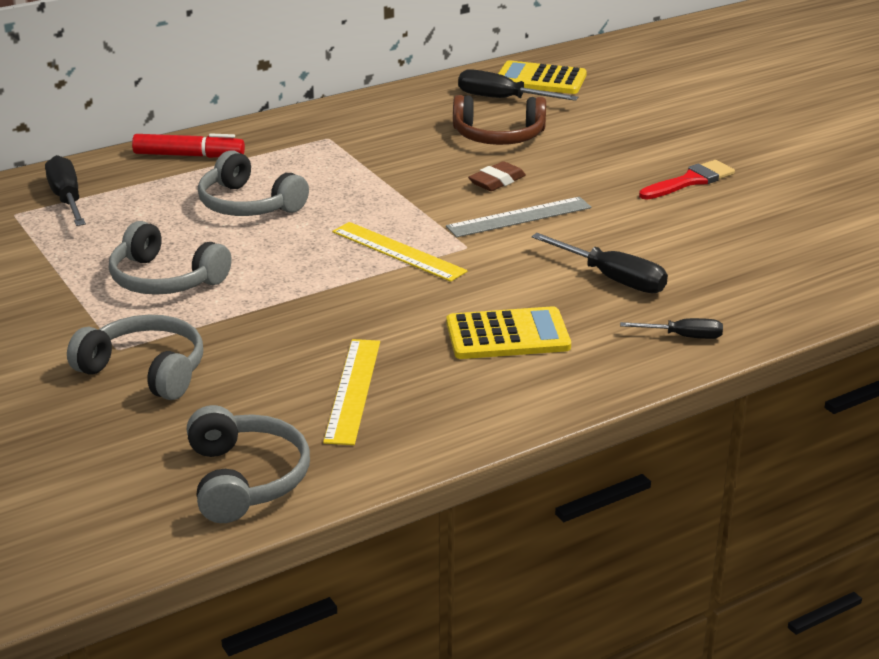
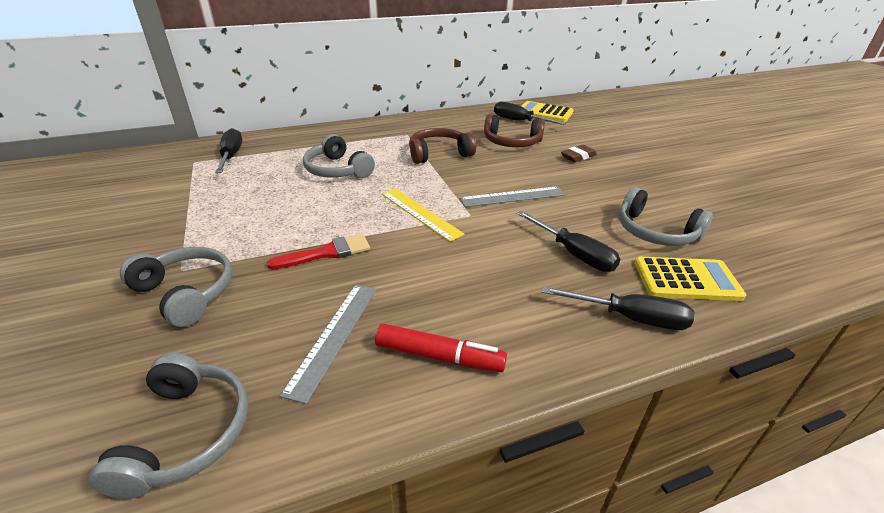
camera: 10 degrees right, 5 degrees up
(165, 279) = (252, 216): grey headphones -> grey headphones (655, 232)
(189, 155) = (319, 137): red marker -> red marker (439, 356)
(352, 390) = (334, 336): yellow ruler -> grey ruler
(392, 165) = (439, 154): none -> brown headphones
(497, 181) = (503, 170): brown eraser -> brown eraser (578, 156)
(507, 335) = (480, 296): yellow calculator -> yellow calculator (686, 280)
(683, 336) = (630, 318): black screwdriver -> black screwdriver, size x1.63
(690, 181) = (637, 183): red brush -> red brush (327, 253)

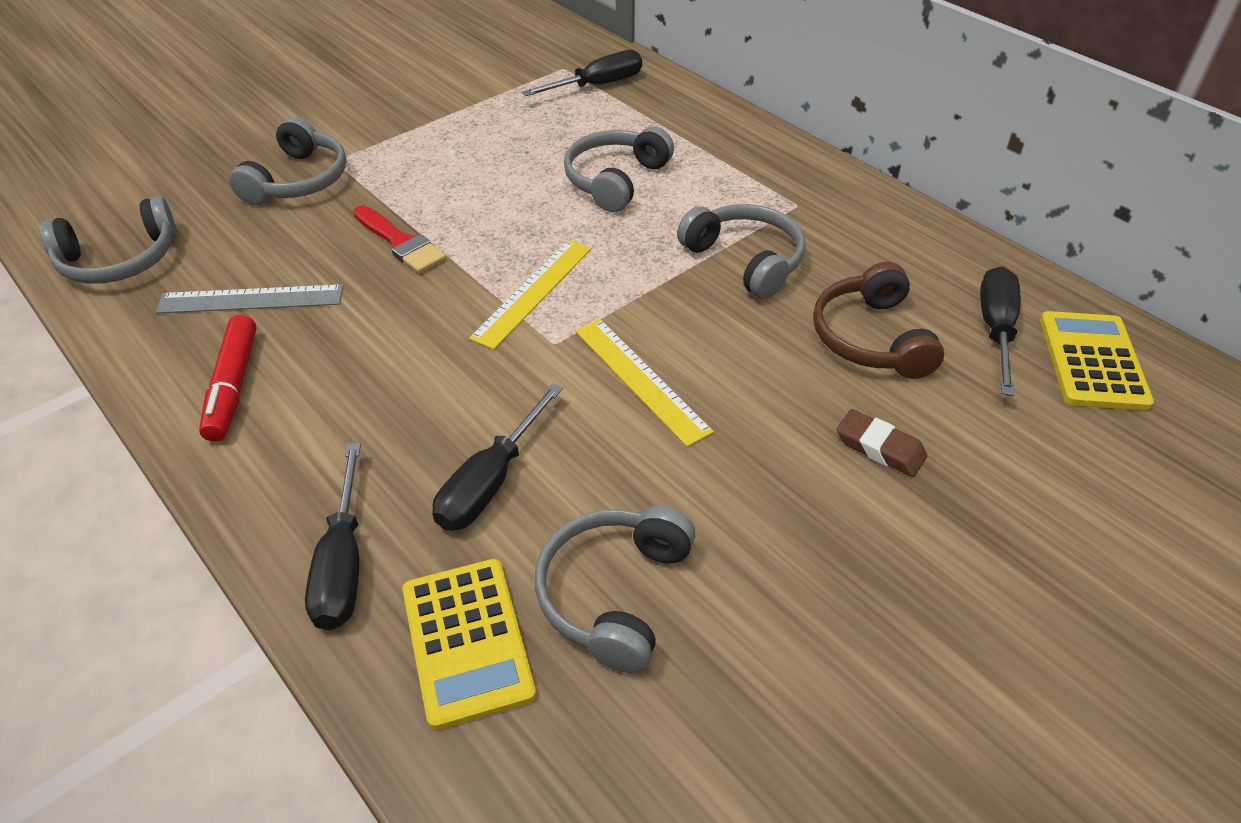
camera: 70 degrees right, 10 degrees up
(439, 154) = (745, 260): brown headphones -> grey headphones
(512, 196) = (641, 379): grey ruler -> yellow ruler

